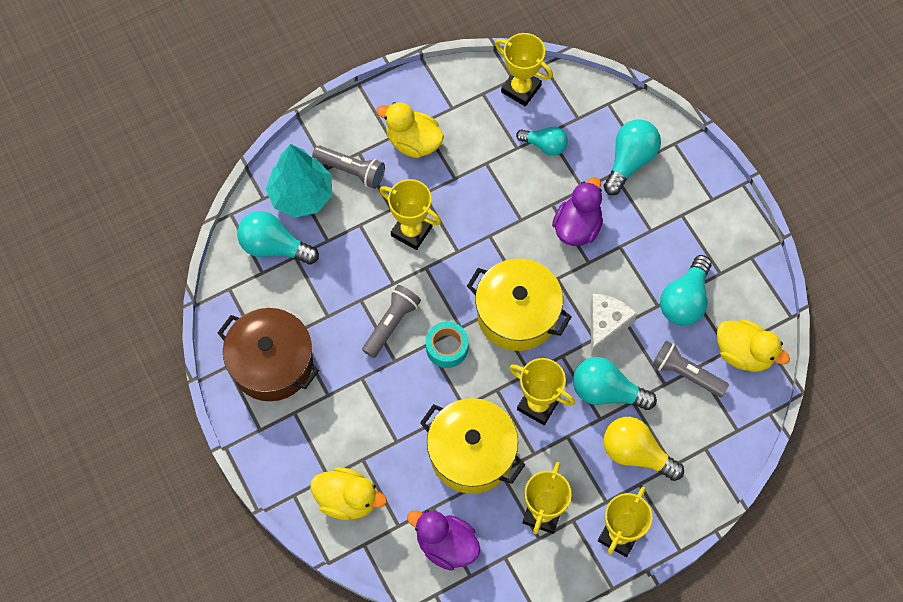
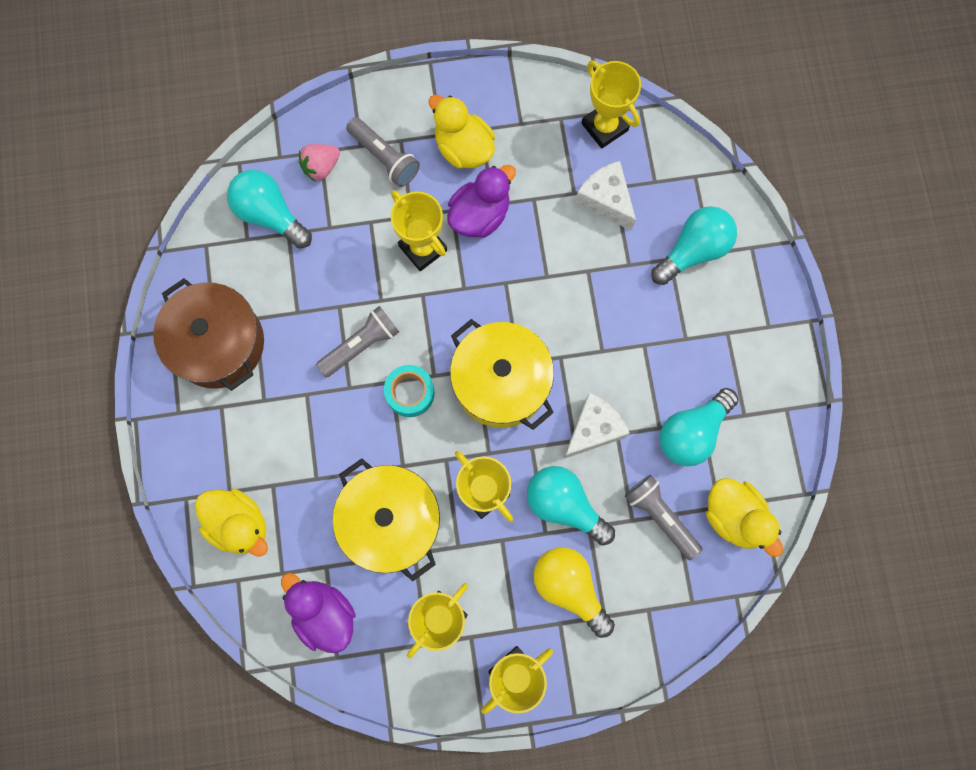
camera: 20 degrees right, 10 degrees up
(301, 195) = (321, 167): turquoise tree -> pink strawberry
(545, 145) = (606, 200): turquoise light bulb -> white cheese
(577, 227) = (605, 306): purple duck -> purple duck (480, 215)

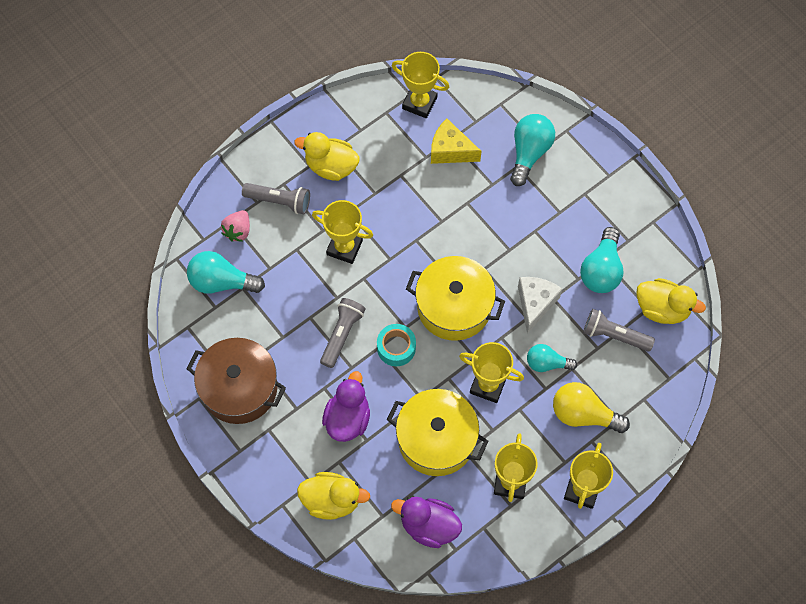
camera: 30 degrees left, 10 degrees down
(480, 215) = (370, 205): purple duck -> purple duck (347, 418)
(564, 505) = (547, 363): turquoise light bulb -> turquoise light bulb, size x0.65
(606, 200) = (450, 150): white cheese -> yellow cheese

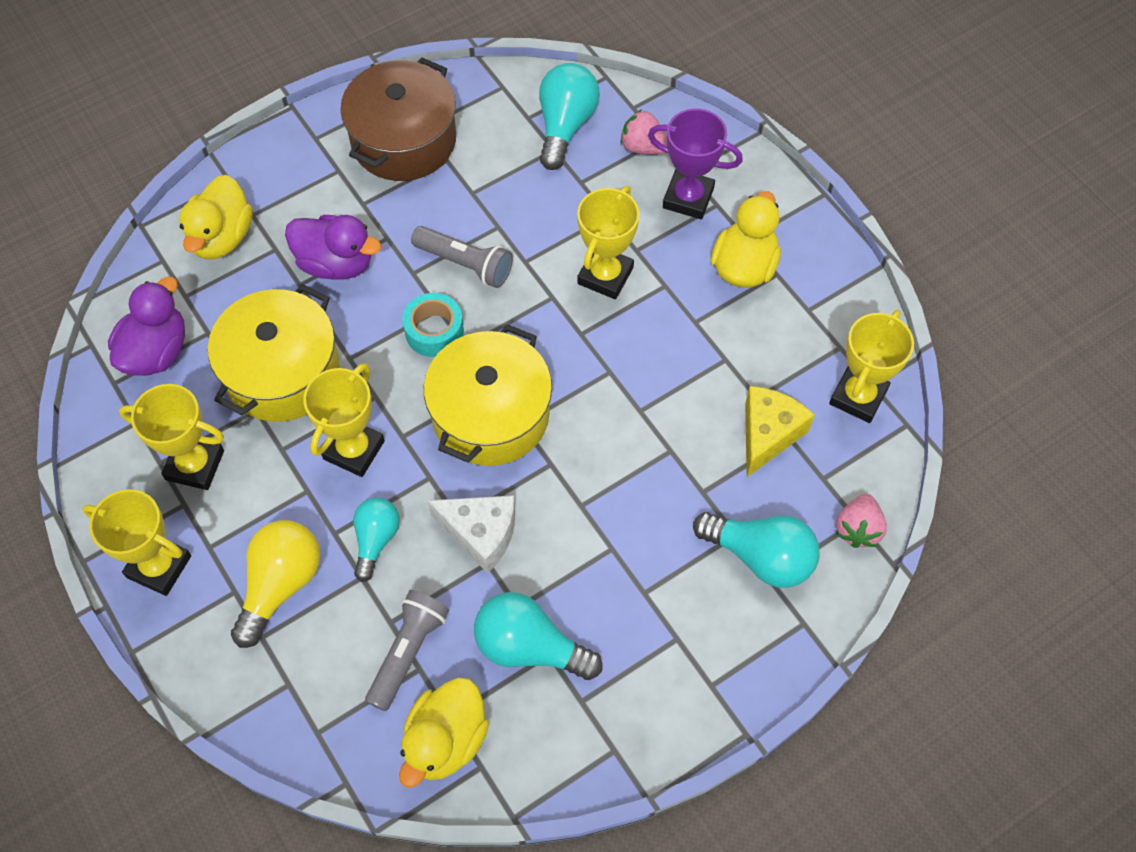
camera: 95 degrees right, 5 degrees down
(279, 201) = (688, 198): grey flashlight -> purple trophy
(505, 104) = (858, 529): none -> pink strawberry

